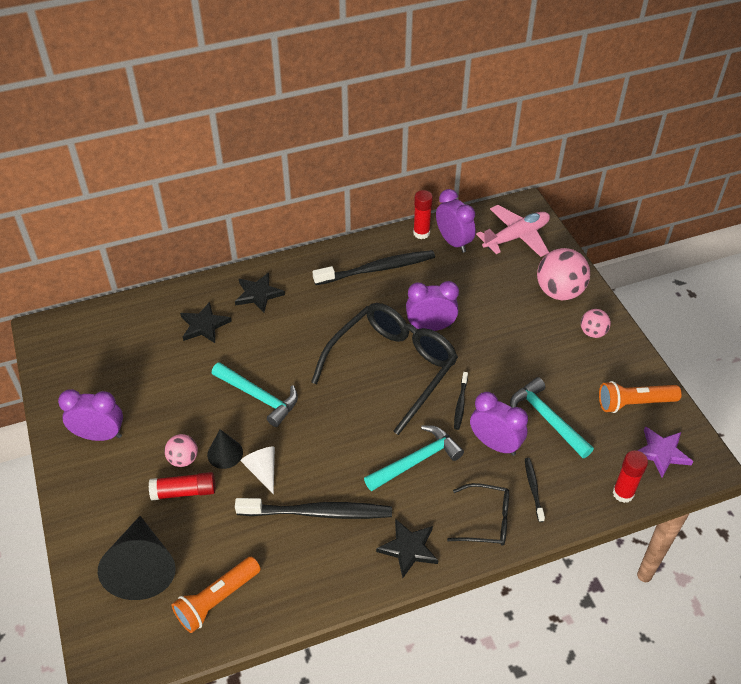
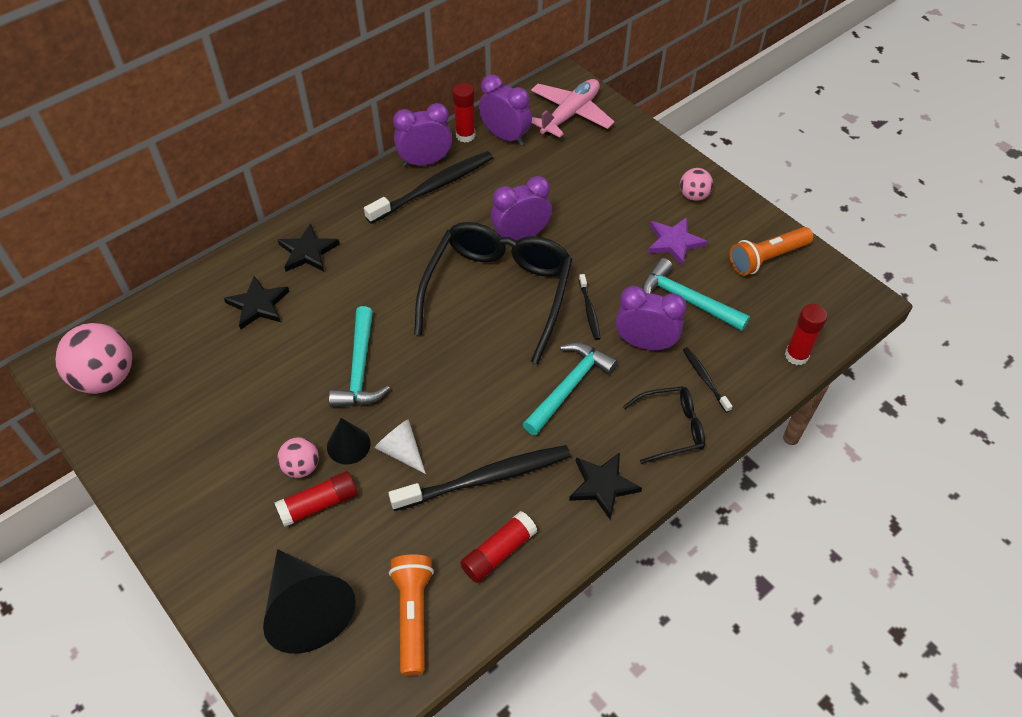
camera: 20 degrees left, 5 degrees up
(100, 435) = (185, 470): purple clock -> purple clock (425, 162)
(217, 600) = (413, 615): orange flashlight -> orange flashlight turned 150 degrees clockwise
(259, 397) = (360, 369): turquoise hammer -> turquoise hammer turned 75 degrees clockwise
(303, 574) = (498, 552): none -> red glue stick
(559, 292) = (641, 162): pink ball -> pink ball (106, 378)
(661, 453) = (815, 302): purple star -> purple star (674, 242)

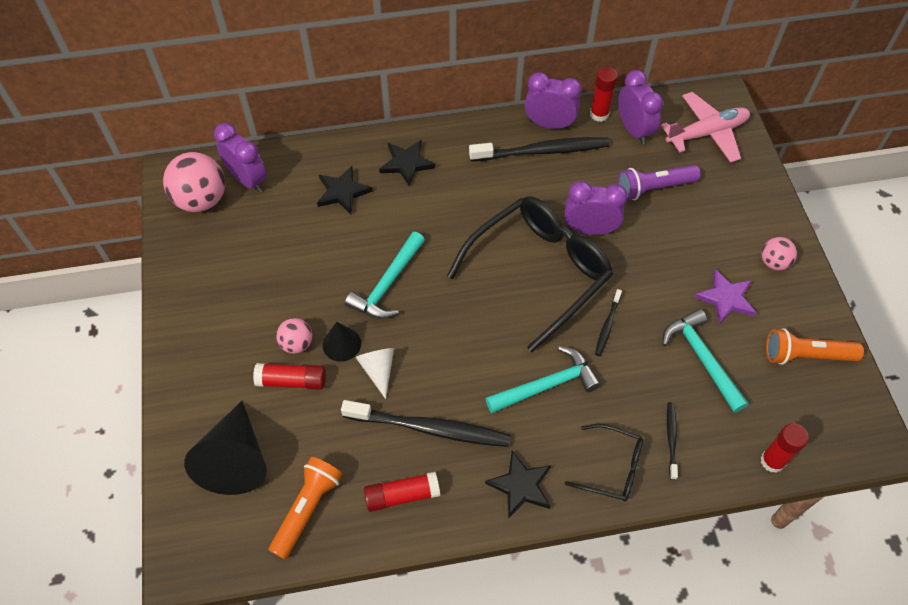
camera: 30 degrees right, 5 degrees up
(554, 178) = (654, 188): none -> purple flashlight
(645, 343) = (637, 380): purple clock -> purple clock (248, 180)

